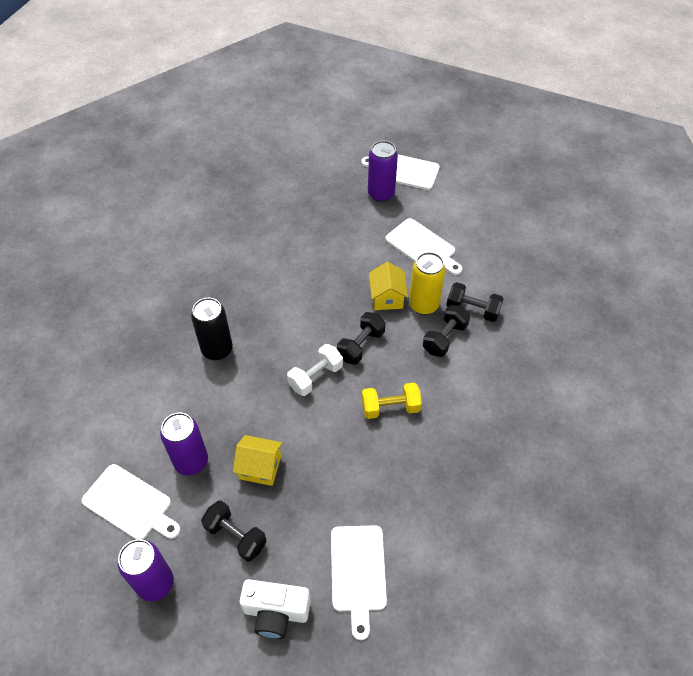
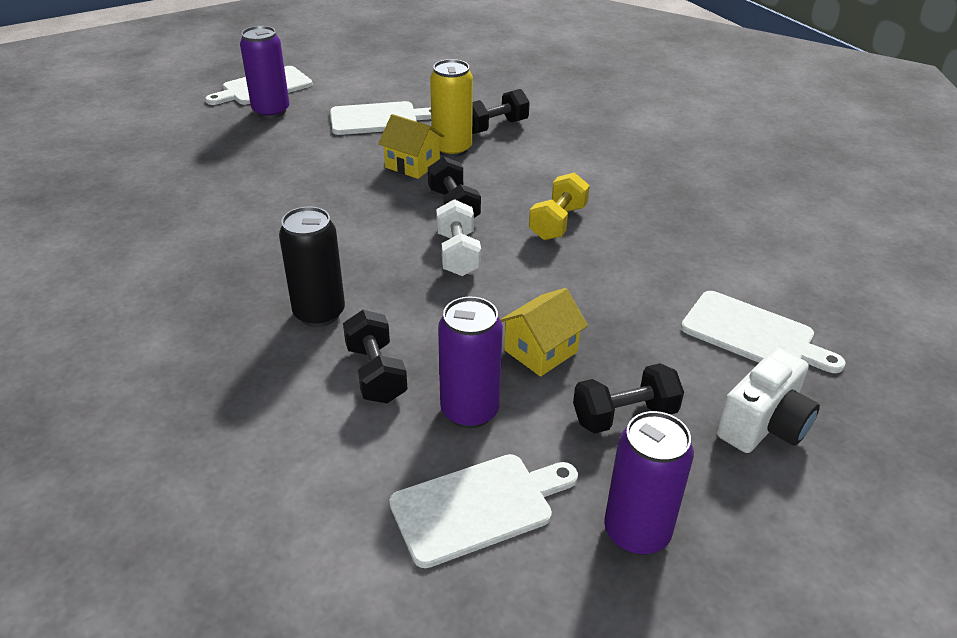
camera: 55 degrees left, 15 degrees down
(445, 338) = (509, 155): black dumbbell -> black dumbbell (376, 373)

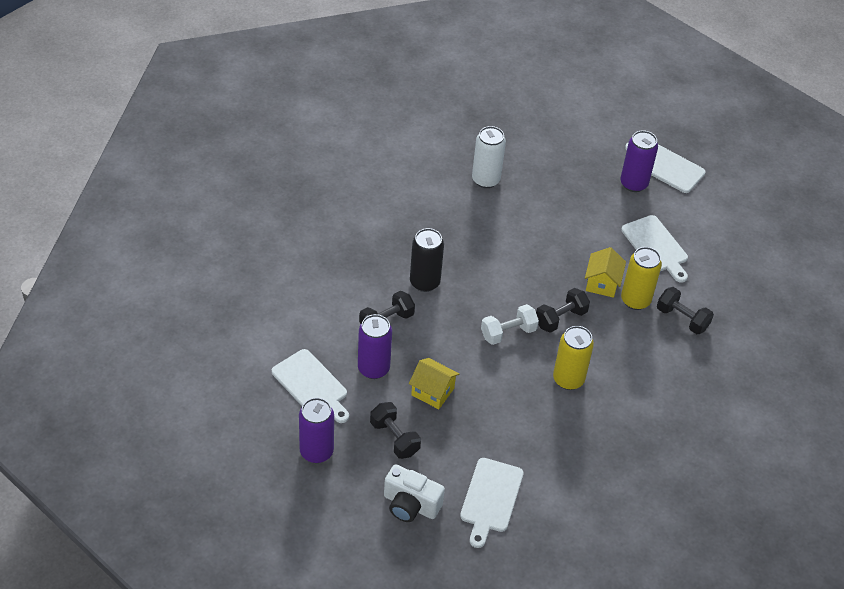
camera: 70 degrees right, 10 degrees up
(166, 214) = (485, 180): none -> white can
(558, 222) = (568, 379): yellow dumbbell -> yellow can

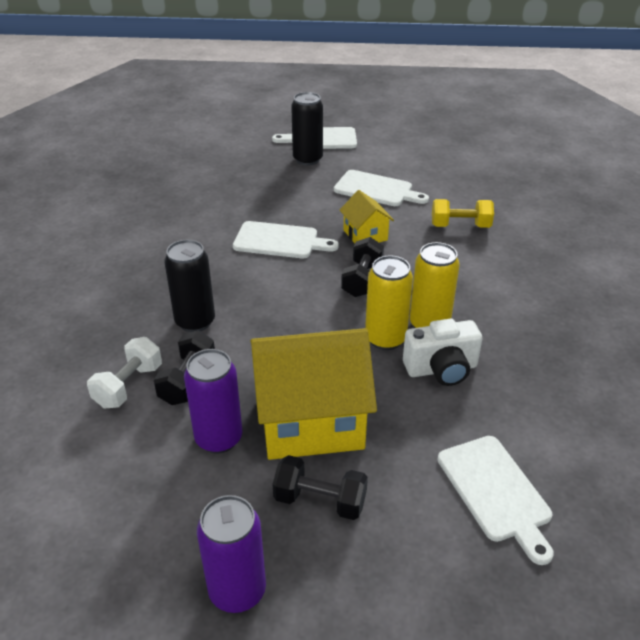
camera: 35 degrees left, 10 degrees down
(311, 385) = (156, 508): white cutting board -> white cutting board (280, 241)
(410, 505) = (421, 570): white camera -> white camera (441, 369)
(432, 392) = (311, 420): yellow house -> yellow house, size x2.04
(485, 180) = (173, 213): white can -> none
(508, 333) = (328, 318): white dumbbell -> white dumbbell (129, 386)
(633, 184) = (307, 159): purple can -> black can
(635, 300) = (407, 233): yellow can -> yellow can (385, 339)
(682, 319) = (460, 226): black dumbbell -> yellow dumbbell

